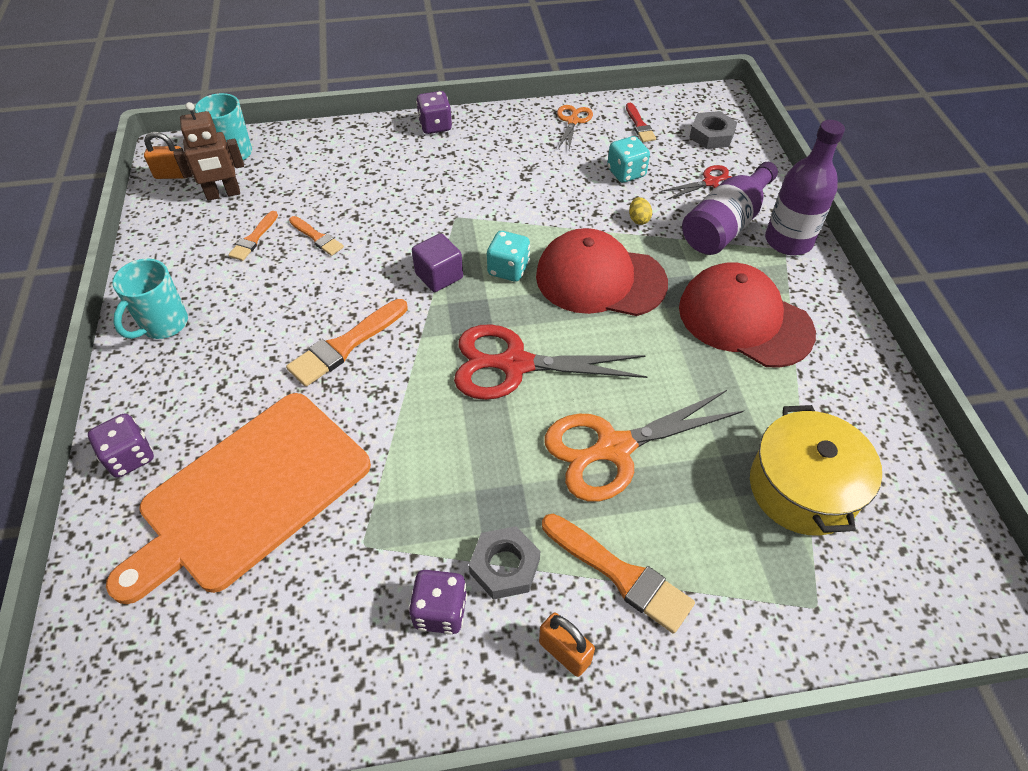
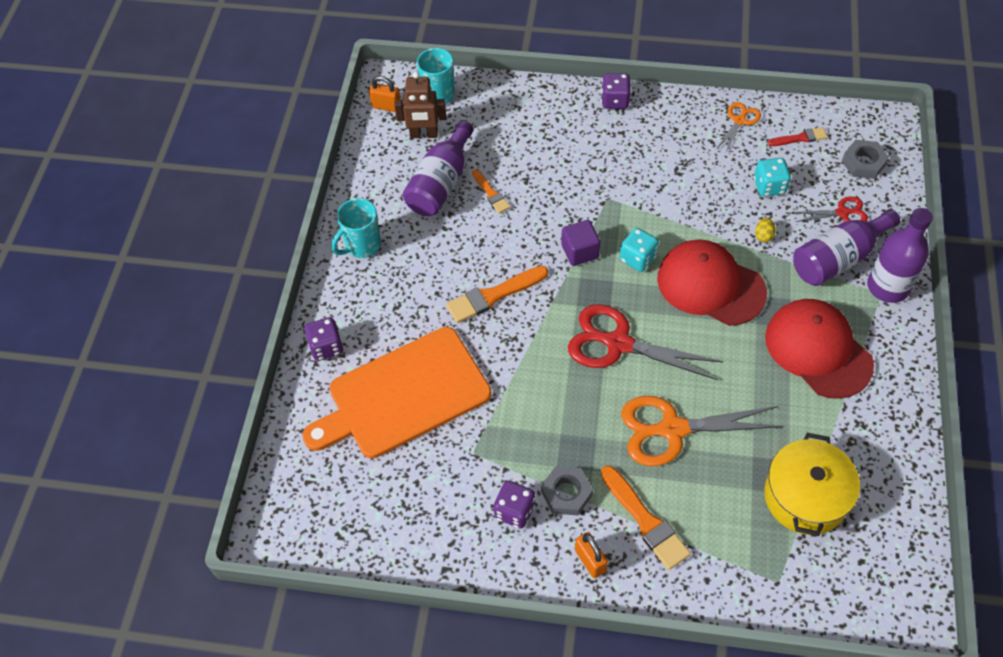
camera: 20 degrees right, 5 degrees up
(253, 239) = (441, 183): orange brush -> purple bottle
(639, 125) = (800, 138): red brush -> red brush turned 105 degrees counterclockwise

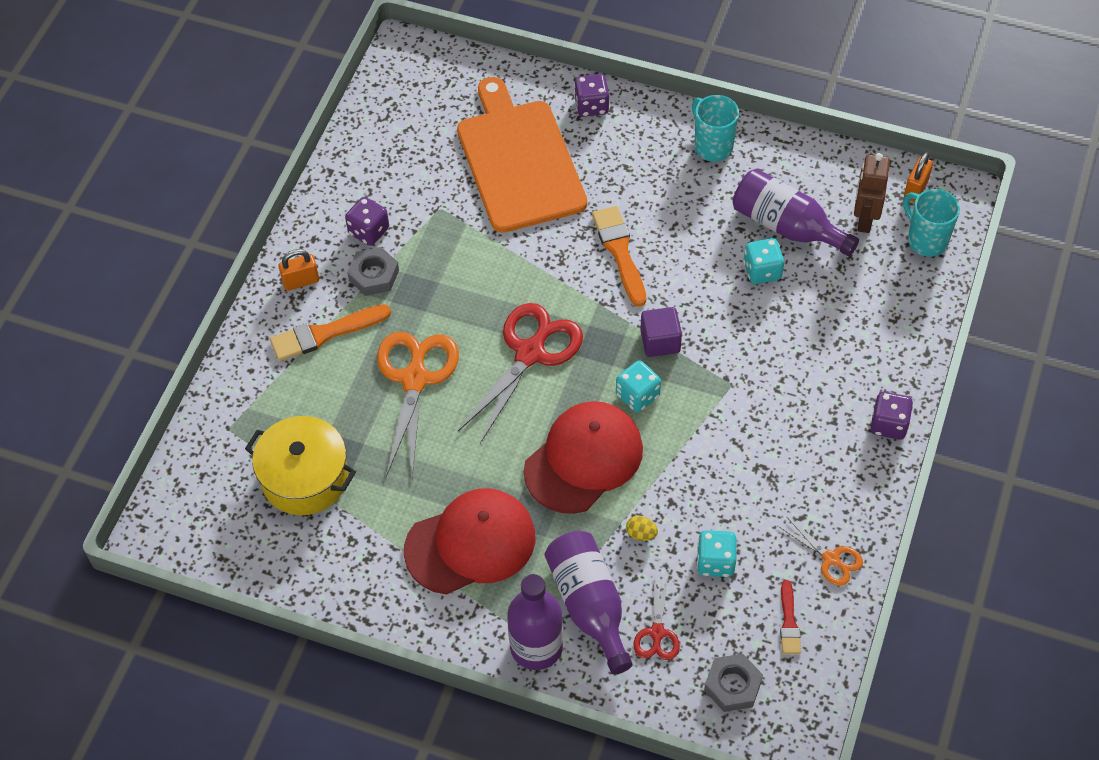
camera: 100 degrees right, 0 degrees up
(491, 193) = (762, 271): orange brush -> turquoise dice

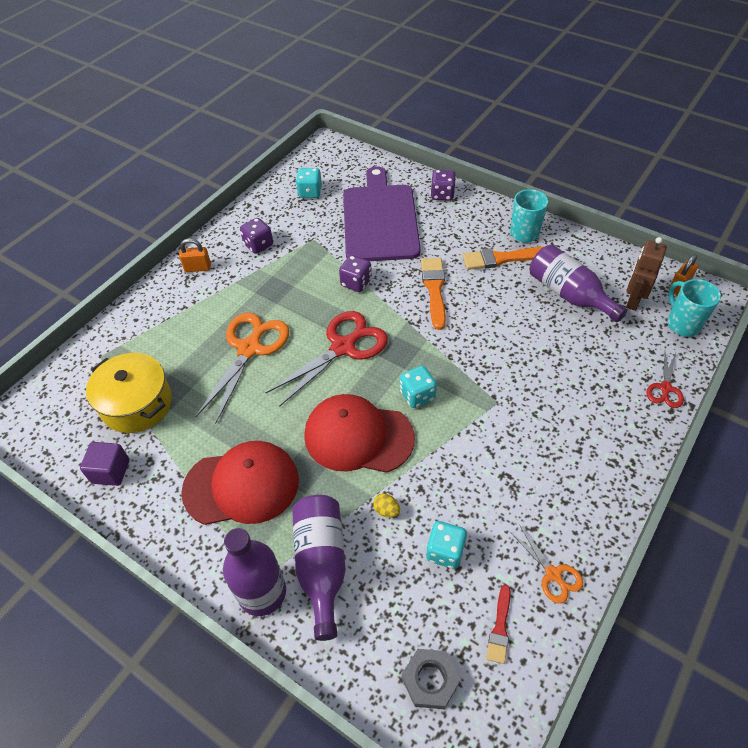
camera: 15 degrees right, 5 degrees down
(325, 334) = (198, 305): orange brush -> orange brush (502, 258)
(374, 275) = (250, 273): grey nut -> none
(519, 161) = (380, 219): orange cutting board -> purple cutting board
(584, 459) = (358, 436): red cap -> red cap turned 135 degrees counterclockwise
(657, 633) = (373, 606): red scissors -> red scissors (665, 388)
(660, 341) = (447, 358): purple cube -> purple cube (111, 471)
(762, 271) = (542, 322): turquoise dice -> turquoise dice (310, 192)
(888, 425) = (628, 463): purple dice -> purple dice (356, 283)

